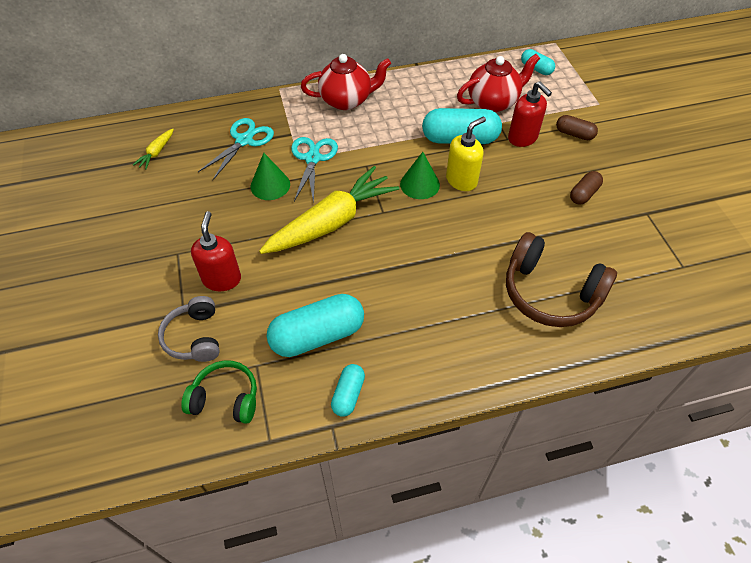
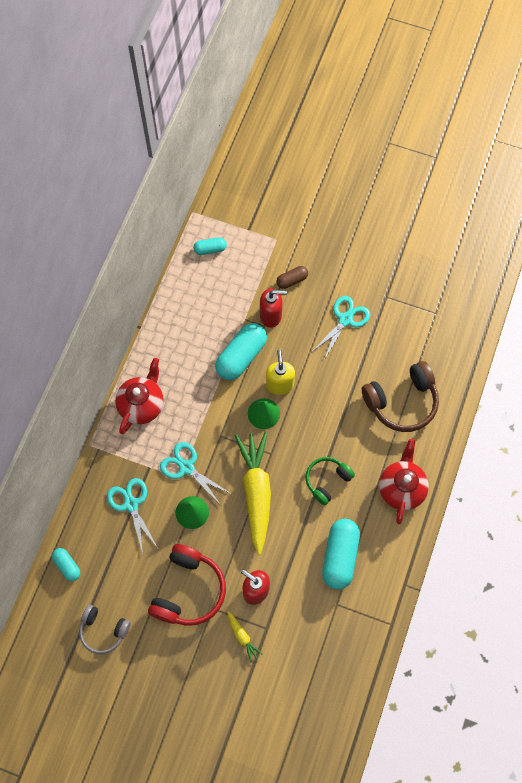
camera: 55 degrees left, 15 degrees up
(156, 153) = (97, 575): yellow carrot -> yellow carrot (242, 637)
(184, 224) = (188, 590): none -> red headphones
(194, 337) = (291, 631): grey headphones -> grey headphones (103, 630)
(225, 398) = (348, 634): green headphones -> green headphones (327, 481)
(348, 394) = (391, 563): turquoise capsule -> turquoise capsule (67, 566)
(493, 102) = (222, 306): red teapot -> red teapot (401, 488)
(584, 194) = (345, 319): brown capsule -> turquoise scissors

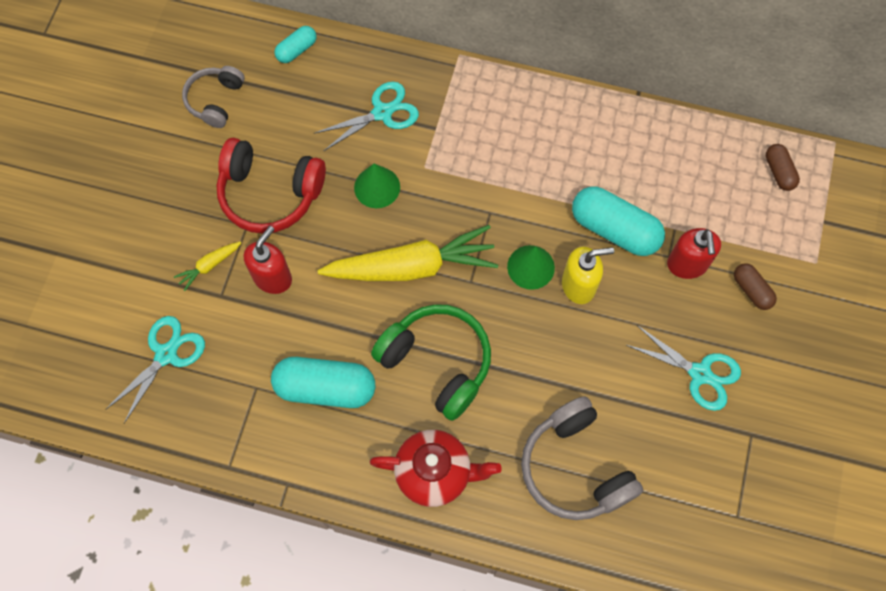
camera: 85 degrees right, 0 degrees up
(142, 405) = (523, 109): red teapot -> none
(186, 467) = (439, 174): turquoise scissors -> turquoise scissors (166, 354)
(210, 249) = (779, 172): turquoise capsule -> brown capsule
(327, 481) = (437, 363): green headphones -> green headphones, size x1.62
(402, 402) = (575, 467): brown headphones -> grey headphones

